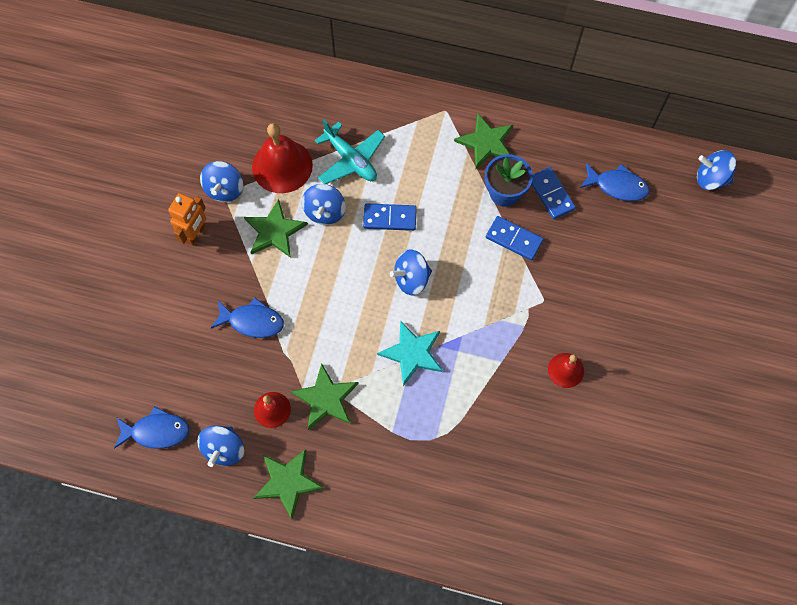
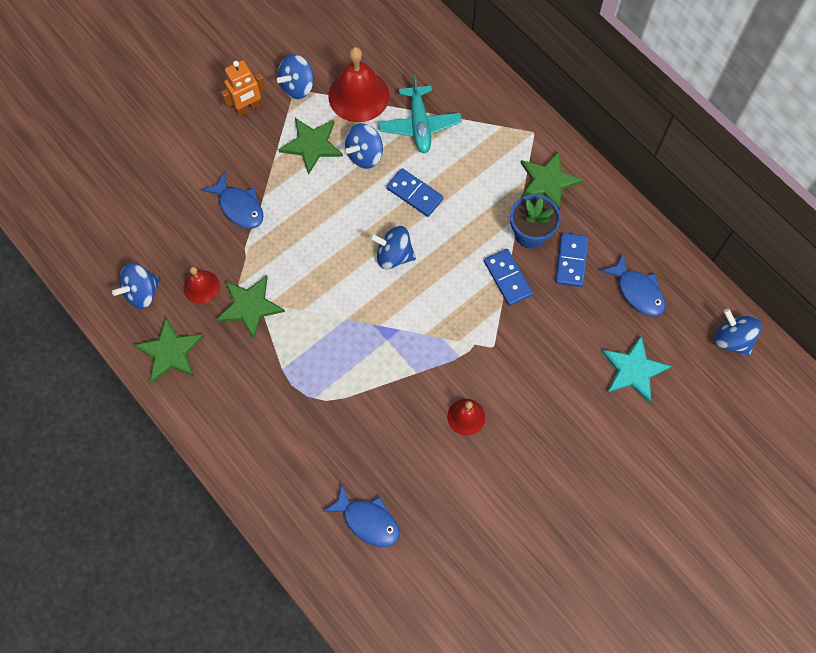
camera: 35 degrees right, 0 degrees up
(156, 431) = (102, 245): blue fish -> blue fish (367, 521)
(412, 353) = (347, 316): turquoise star -> turquoise star (633, 370)

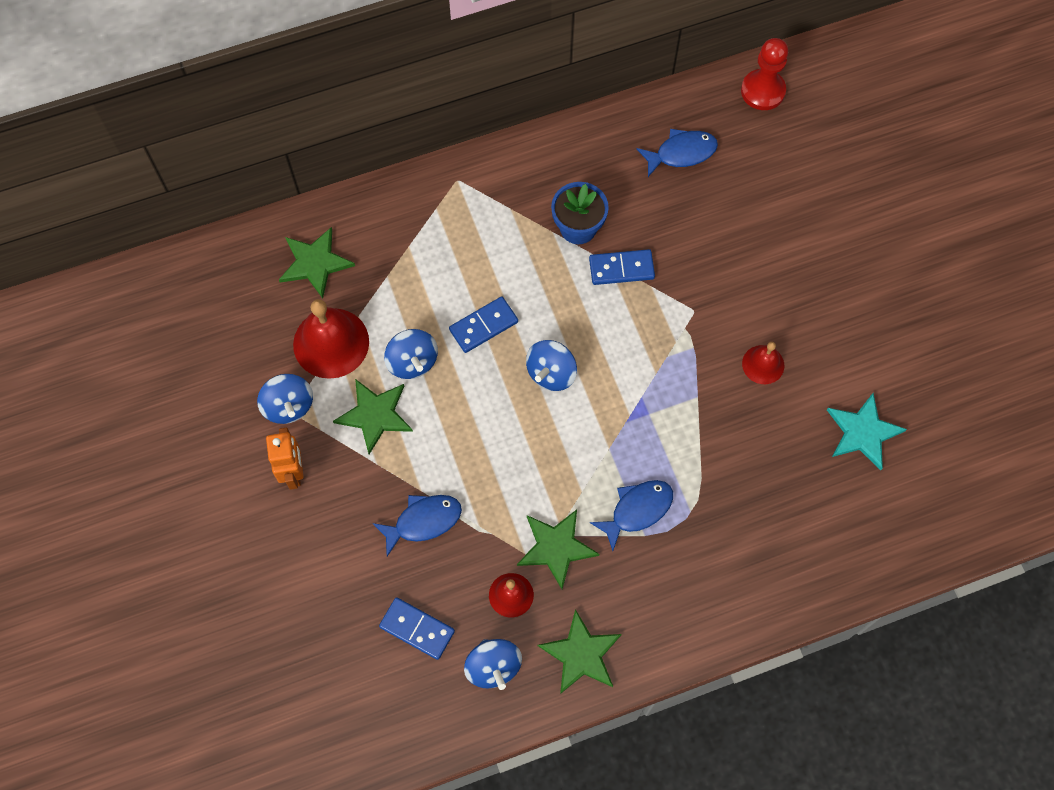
camera: 70 degrees left, 0 degrees up
(367, 521) = (846, 500): blue fish -> blue fish (637, 510)
(419, 125) = (398, 291): turquoise plane -> none
(548, 181) = (523, 188): green star -> green star (315, 263)
(571, 261) = (624, 201): blue domino -> blue domino (417, 629)
(633, 370) = (765, 190): turquoise star -> turquoise star (863, 432)
(732, 339) = (763, 91): blue spinning top -> red pawn

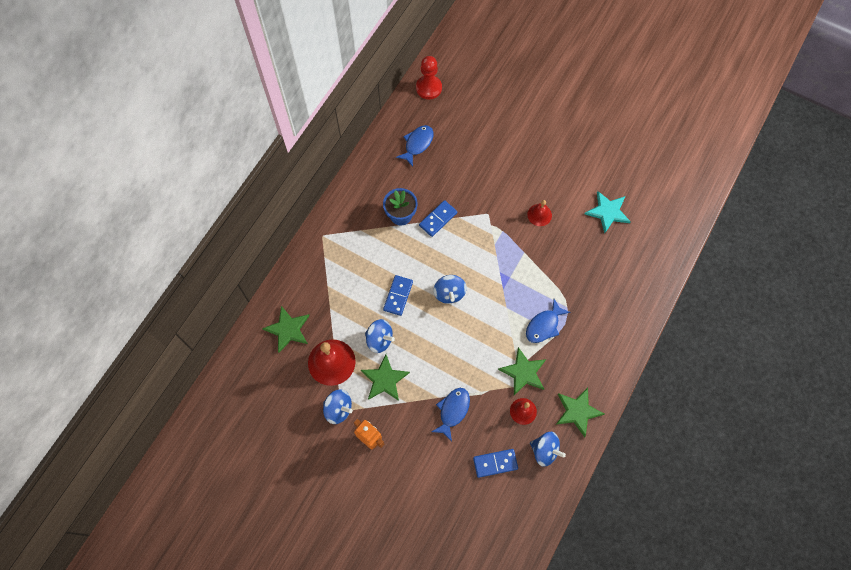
camera: 40 degrees left, 0 degrees up
(637, 510) = (544, 325): blue fish -> blue fish turned 150 degrees counterclockwise

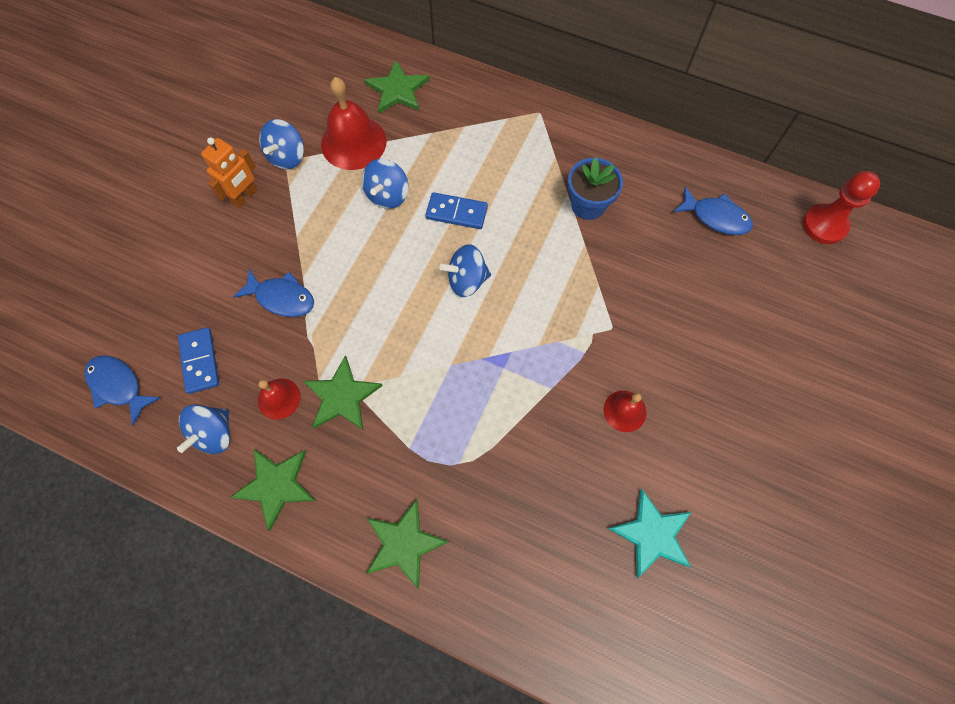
camera: 85 degrees right, 0 degrees up
(384, 379) = (329, 207): green star -> green star (403, 544)
(438, 219) = (589, 256): blue domino -> none
(544, 325) = (422, 425): blue fish -> blue fish (119, 386)

